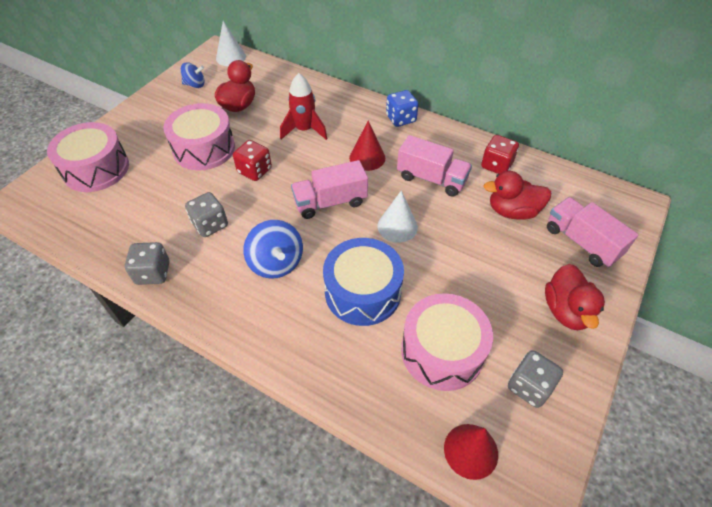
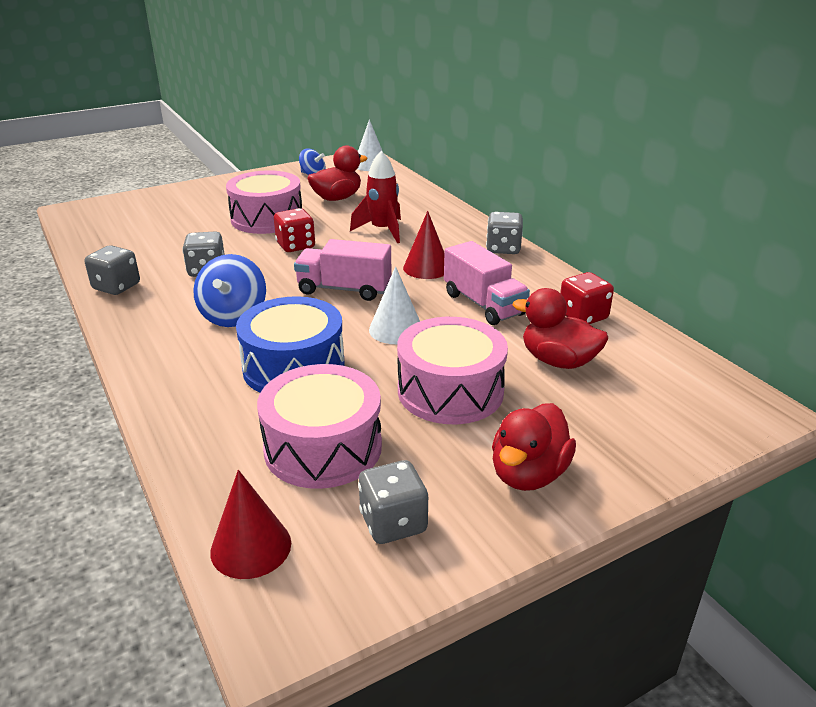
camera: 30 degrees right, 20 degrees down
(96, 169) = (158, 207): pink drum -> pink drum (450, 391)
(401, 119) = (503, 249): blue dice -> grey dice
(581, 242) = (627, 419): pink truck -> none

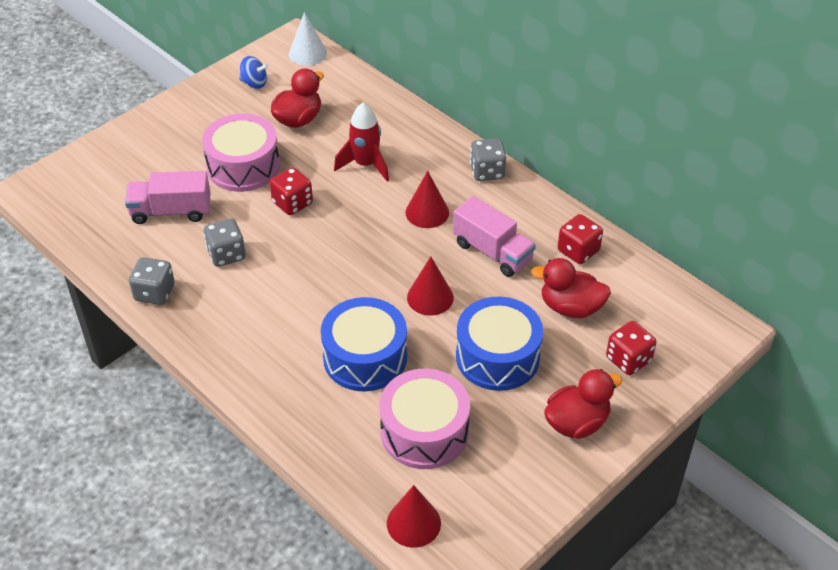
camera: 15 degrees left, 15 degrees up
(234, 316) = (284, 309): blue spinning top -> none
(344, 289) = (365, 256): pink truck -> pink truck (171, 211)
(393, 523) = (499, 483): grey dice -> none
(396, 329) = (430, 297): white cone -> red cone
(450, 391) = (497, 357): pink drum -> blue drum
(528, 474) = (577, 423): red duck -> red duck turned 135 degrees counterclockwise
(619, 420) = (628, 359): none -> red dice

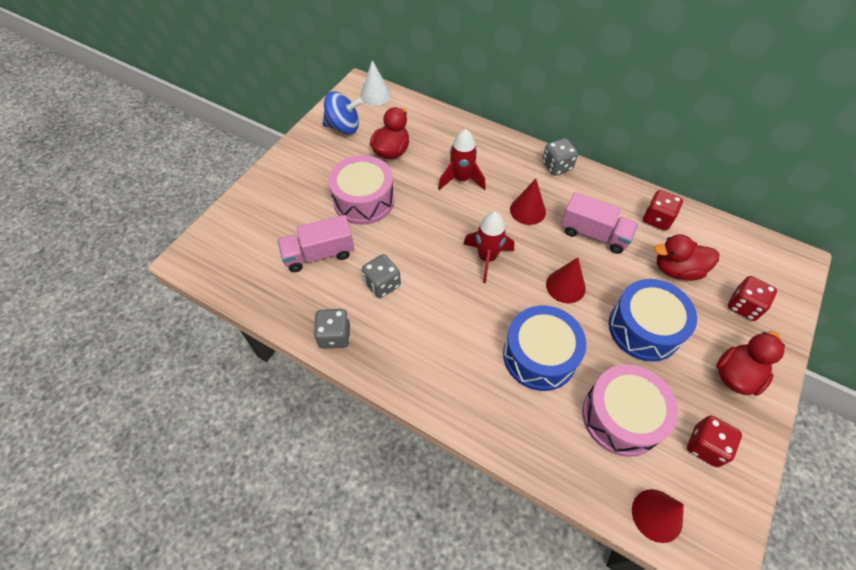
camera: 15 degrees left, 10 degrees up
(254, 83) = (343, 127): blue spinning top -> blue spinning top, size x1.59
(292, 203) = (417, 225): red dice -> red dice (705, 446)
(355, 252) = (487, 258): none -> red rocket

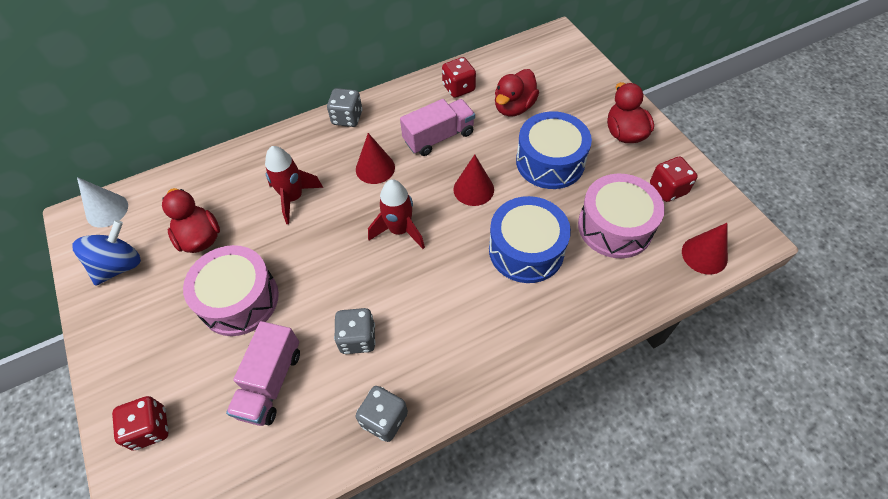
camera: 55 degrees left, 0 degrees up
(743, 306) = (573, 90): red dice -> red dice (150, 428)

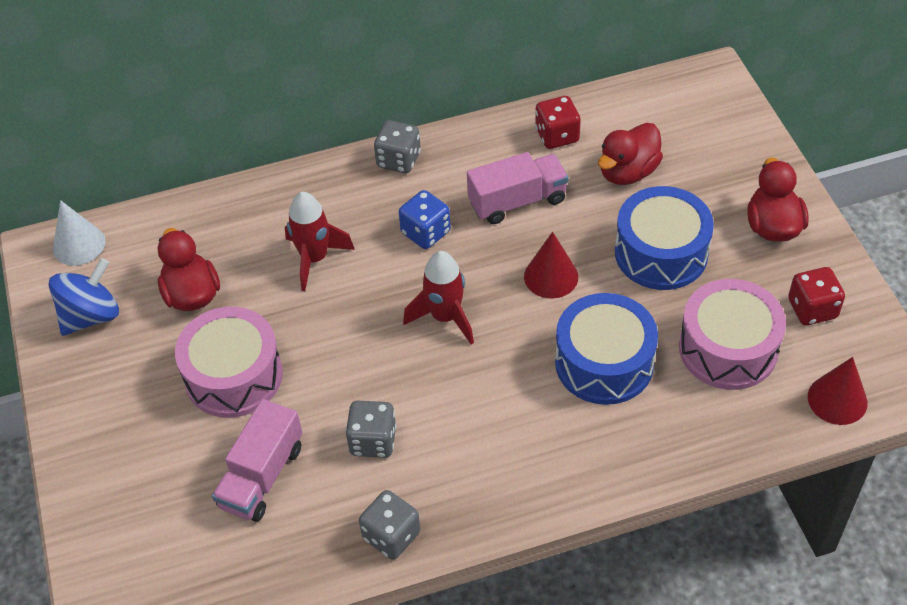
camera: 10 degrees right, 5 degrees down
(150, 428) = (118, 507): red dice -> none
(375, 168) = (426, 232): red cone -> blue dice

